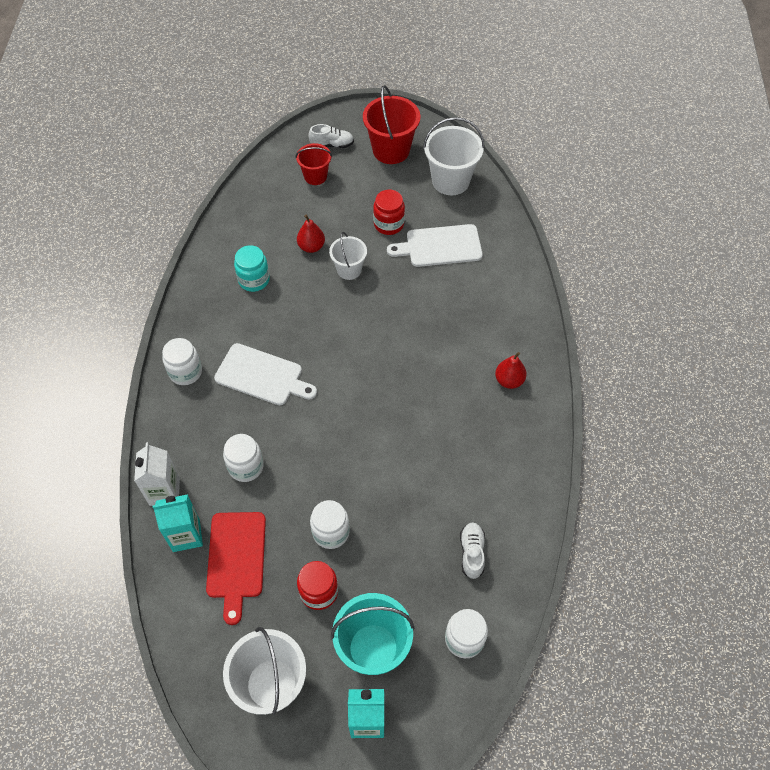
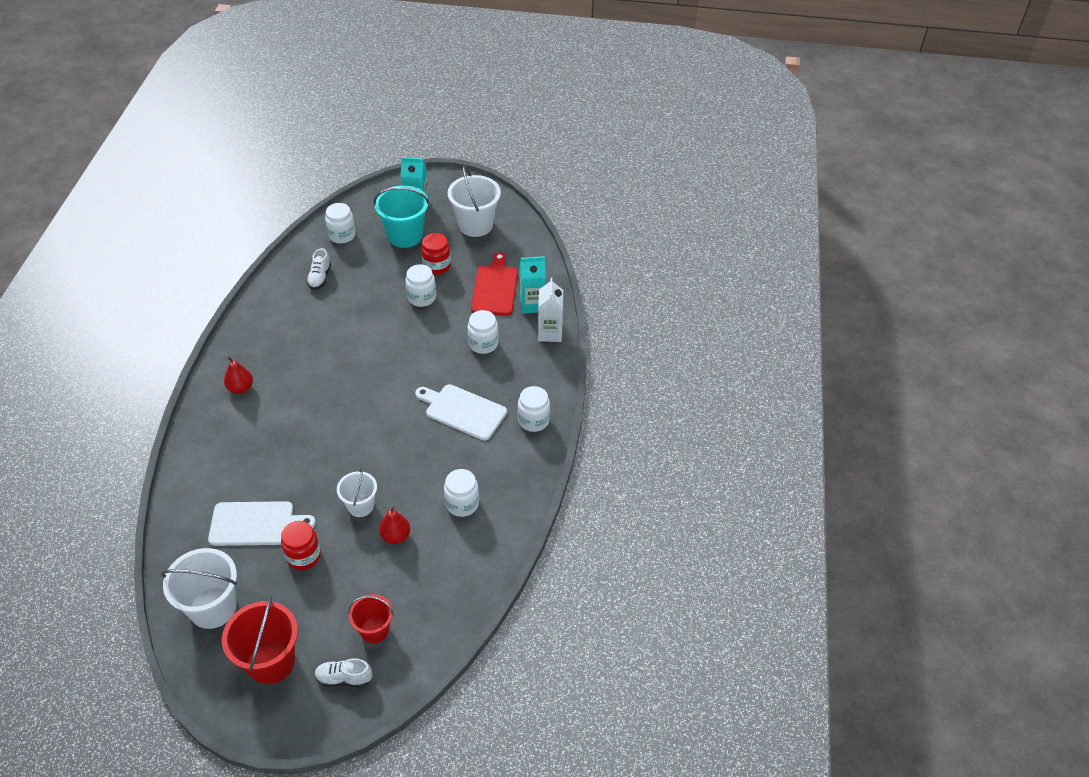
camera: 175 degrees left, 10 degrees down
(254, 280) = (462, 504): turquoise jar -> white jar

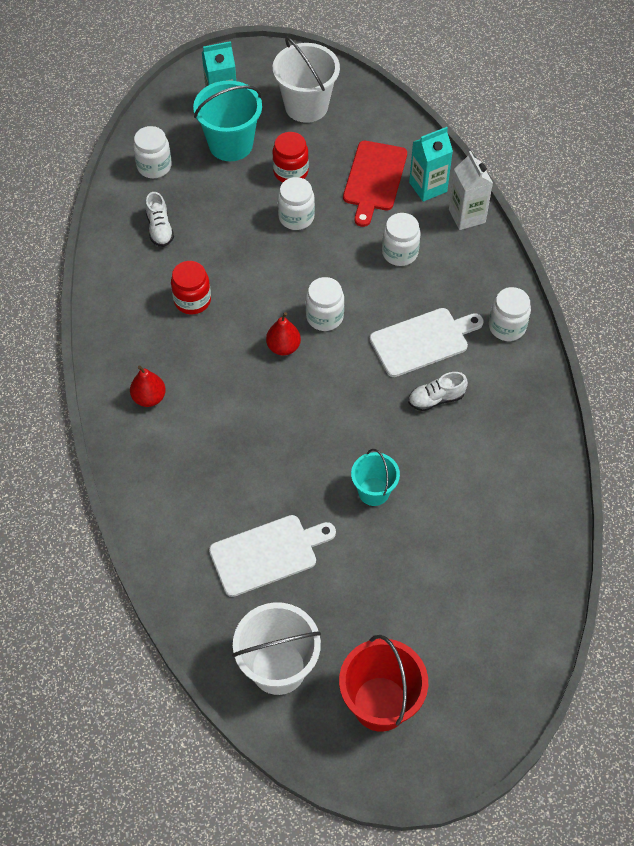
camera: 20 degrees left, 10 degrees up
(303, 556) = (344, 571): red jar -> red jar (192, 300)
(344, 678) = (470, 691): white shoe -> white shoe (436, 399)
(360, 506) = (373, 491): white bucket -> turquoise bucket
(374, 630) = (472, 627): red bucket -> none
(395, 536) = (433, 513): red pear -> red pear (283, 347)
(462, 504) = (484, 450): white jar -> white jar (324, 317)
(463, 411) = (423, 341): white cutting board -> white cutting board turned 150 degrees clockwise
(495, 288) = (374, 179): red cutting board -> red cutting board turned 150 degrees counterclockwise

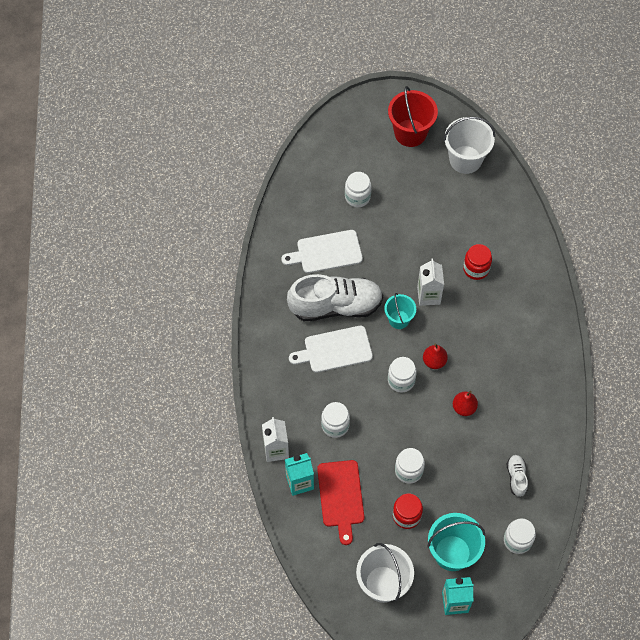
camera: 170 degrees left, 5 degrees up
(149, 398) = (532, 338): red pear -> red pear (464, 408)
(192, 300) = (496, 409): red jar -> red jar (476, 269)
(268, 554) = (463, 223): white cutting board -> white cutting board (326, 252)
(305, 434) = (428, 295): none -> white carton
(373, 491) = (390, 250): turquoise bucket -> turquoise bucket (399, 319)
(374, 179) = (341, 497): red cutting board -> red cutting board turned 150 degrees clockwise
(436, 399) = (336, 306): white shoe -> white shoe, size x2.30
(507, 327) = (272, 351): white jar -> white jar (357, 197)

